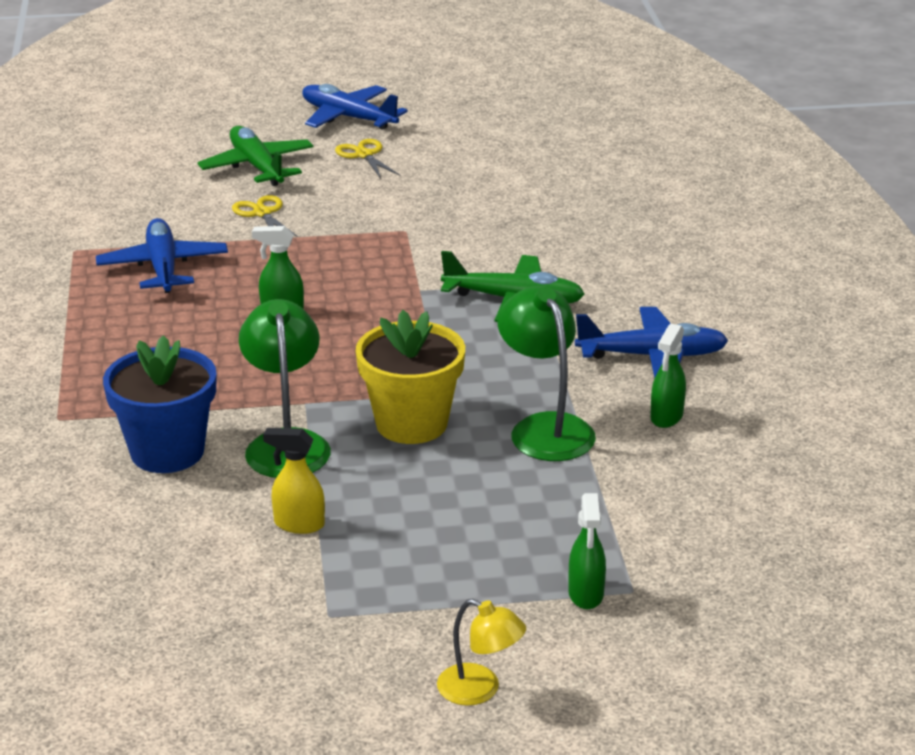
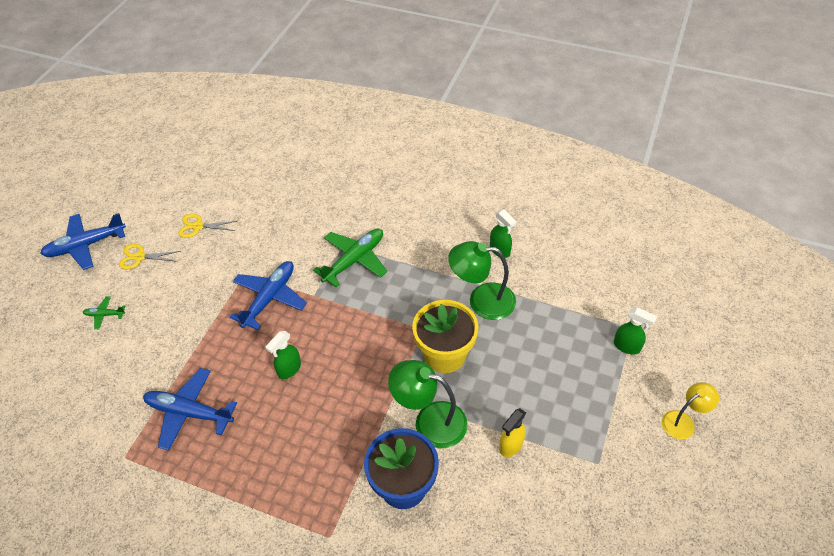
camera: 60 degrees left, 20 degrees up
(257, 167) = (104, 315): green plane -> green plane, size x0.48
(262, 213) = (166, 334): yellow scissors -> yellow scissors (198, 226)
(652, 356) = (444, 231): blue plane -> blue plane (270, 298)

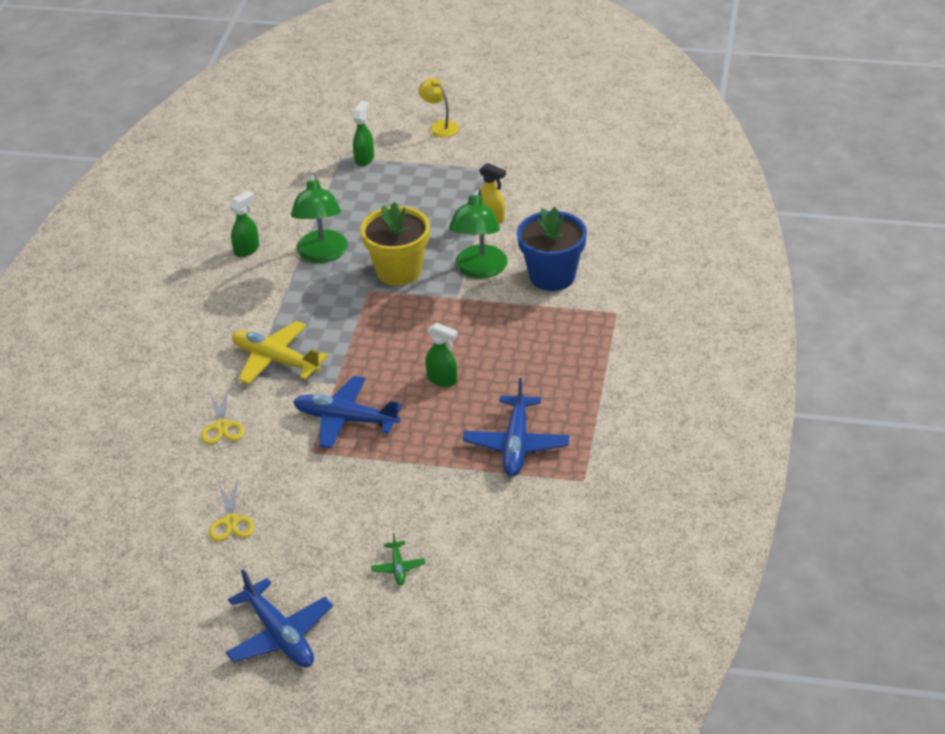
camera: 100 degrees left, 10 degrees down
(139, 257) = (294, 566): yellow scissors -> yellow scissors (222, 426)
(354, 260) = (275, 360): green plane -> yellow plane

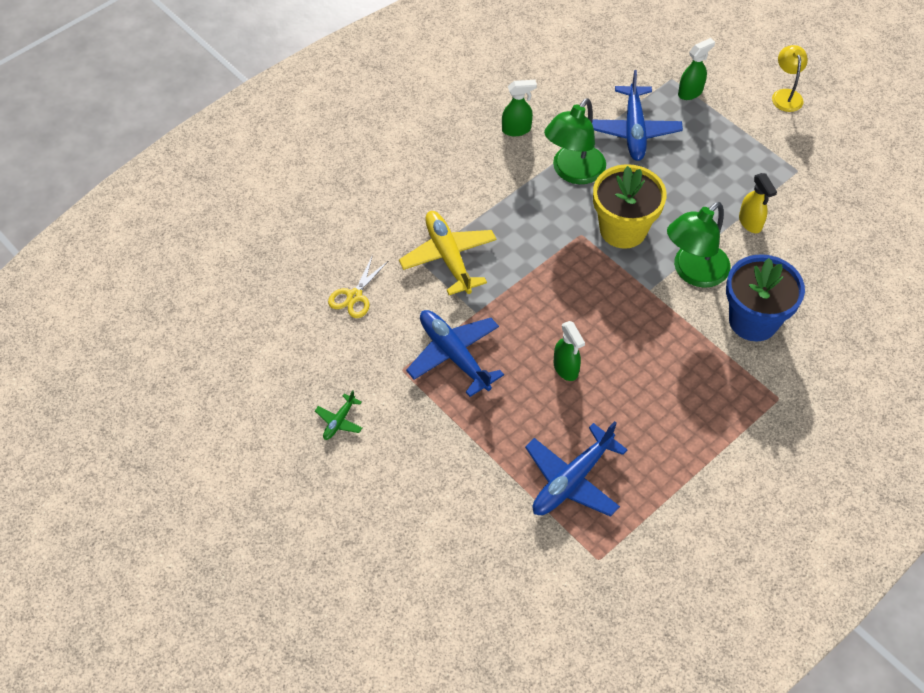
camera: 35 degrees right, 15 degrees up
(231, 522) = (285, 395): yellow scissors -> none
(280, 635) = (231, 534): blue plane -> blue plane (634, 130)
(398, 567) = (372, 536): green plane -> green plane (339, 421)

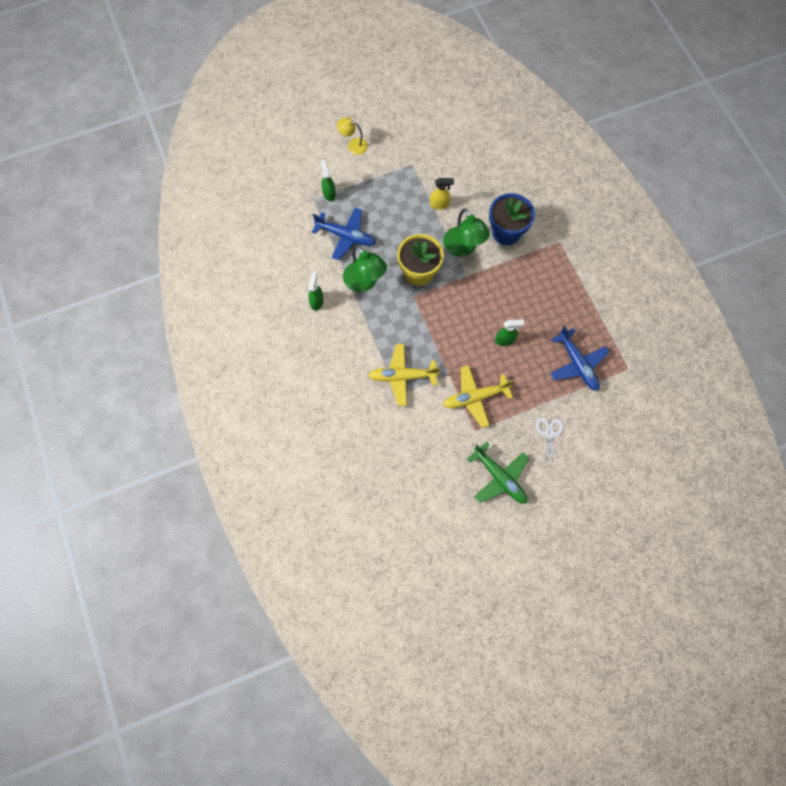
camera: 70 degrees left, 15 degrees up
(339, 421) = (499, 477): green plane -> green plane, size x2.08
(354, 296) = (411, 441): yellow scissors -> none
(436, 470) = (549, 433): none -> white scissors
(454, 355) = (475, 397): blue plane -> yellow plane

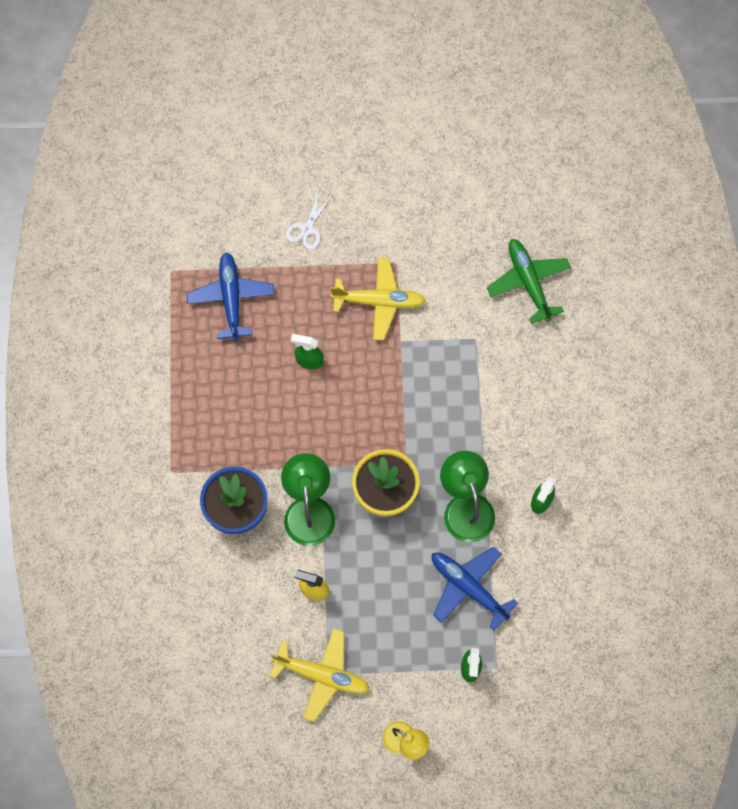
camera: 160 degrees left, 0 degrees up
(402, 376) = (461, 359): yellow plane -> yellow plane (322, 675)
(499, 477) = (390, 200): green plane -> green plane (528, 282)

